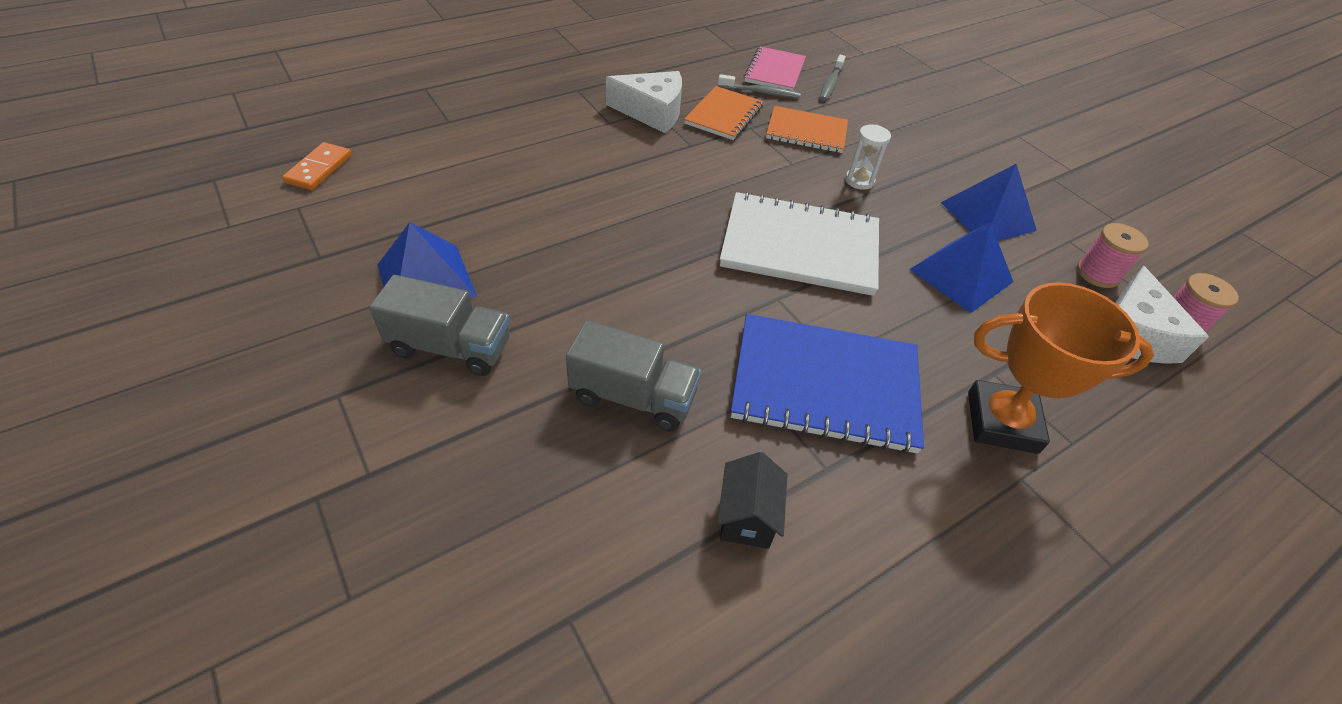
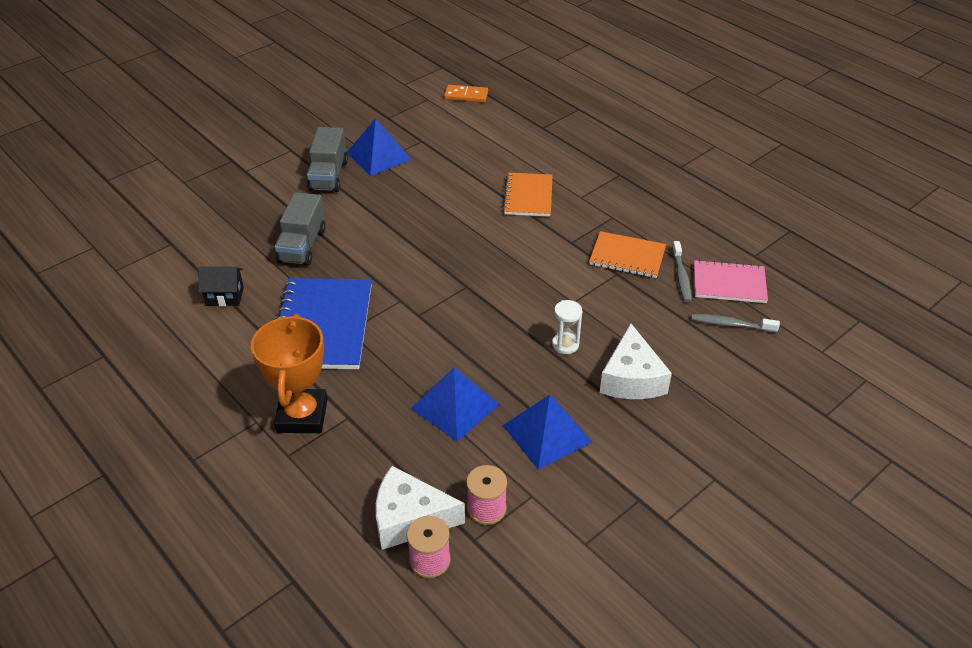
camera: 85 degrees right, 5 degrees down
(652, 112) = (608, 217): white cheese -> white cheese (631, 378)
(800, 247) = (460, 310): white notebook -> none
(806, 132) = (628, 309): orange notebook -> orange notebook (528, 196)

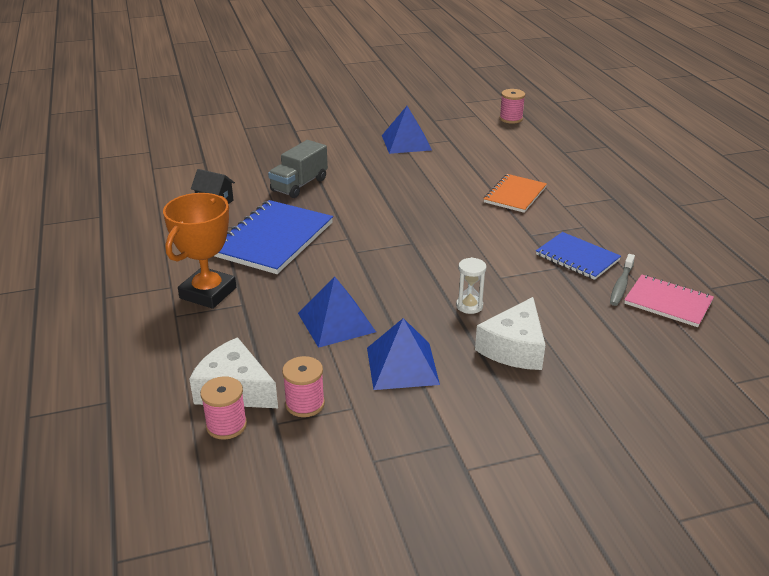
camera: 25 degrees right, 10 degrees down
(328, 176) = (356, 146): grey truck -> none
(466, 95) = (511, 119): orange domino -> pink spool
(627, 256) = (577, 257): orange notebook -> blue notebook
(731, 324) = (647, 334): grey toothbrush -> none

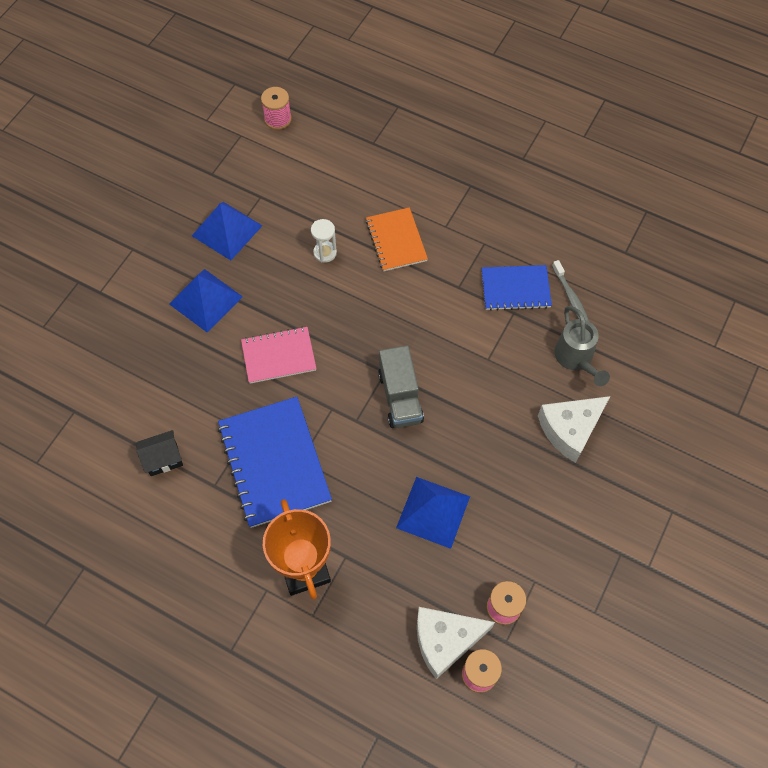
camera: 45 degrees left, 30 degrees up
(299, 185) = (207, 372): grey truck -> grey truck (400, 397)
(402, 365) = (522, 513): blue pyramid -> blue pyramid (205, 300)
(469, 306) = (500, 411): white hourglass -> white hourglass (325, 253)
(514, 348) = (570, 430): white cheese -> white cheese turned 75 degrees clockwise
(577, 316) = (576, 359): none -> grey watering can
(668, 302) = (615, 293): pink notebook -> pink notebook (279, 356)

